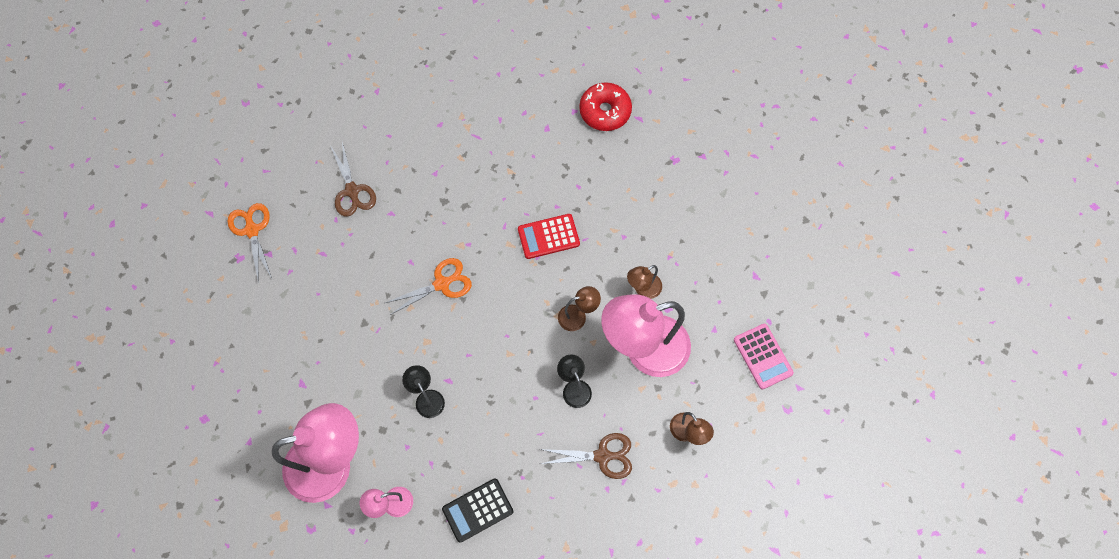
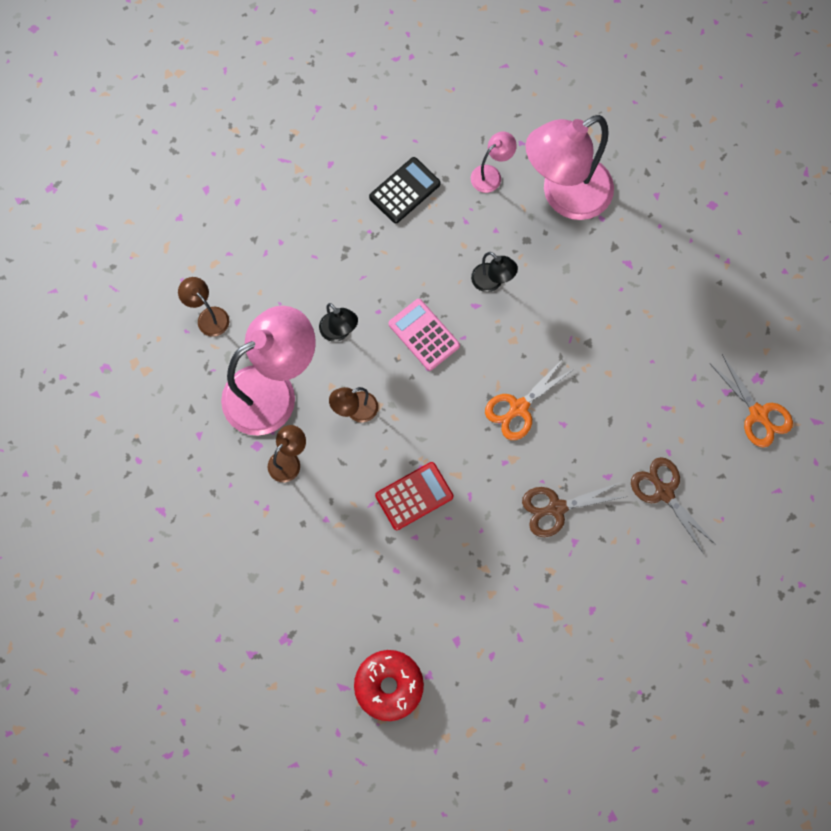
camera: 165 degrees right, 5 degrees up
(602, 456) = (292, 271): brown scissors -> brown scissors (556, 508)
(762, 356) = (140, 418): pink calculator -> pink calculator (424, 335)

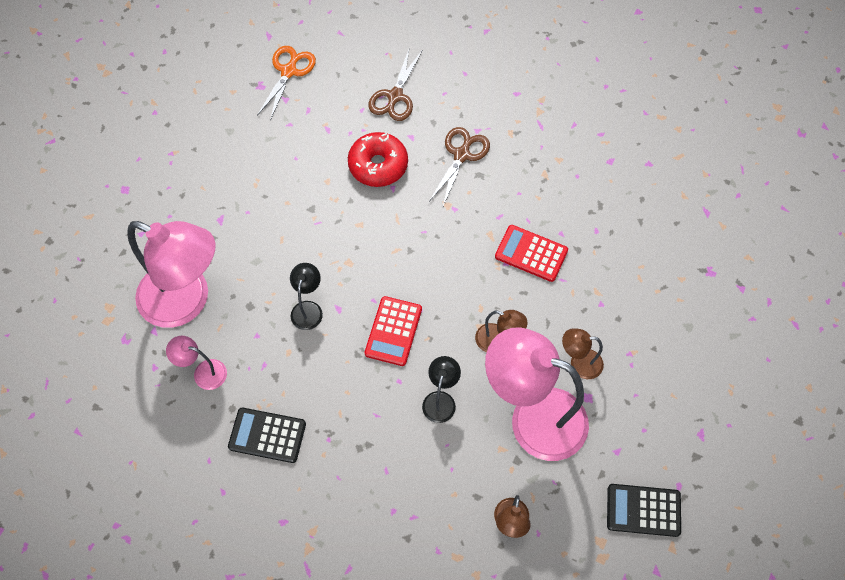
camera: 125 degrees left, 10 degrees down
(142, 419) = (643, 510): none -> black calculator
(389, 686) = (678, 183): red donut -> red donut (378, 165)
(424, 335) = (393, 331): pink calculator -> red calculator
(519, 408) = (403, 225): orange scissors -> none
(556, 508) = (461, 155): brown scissors -> brown scissors turned 105 degrees counterclockwise

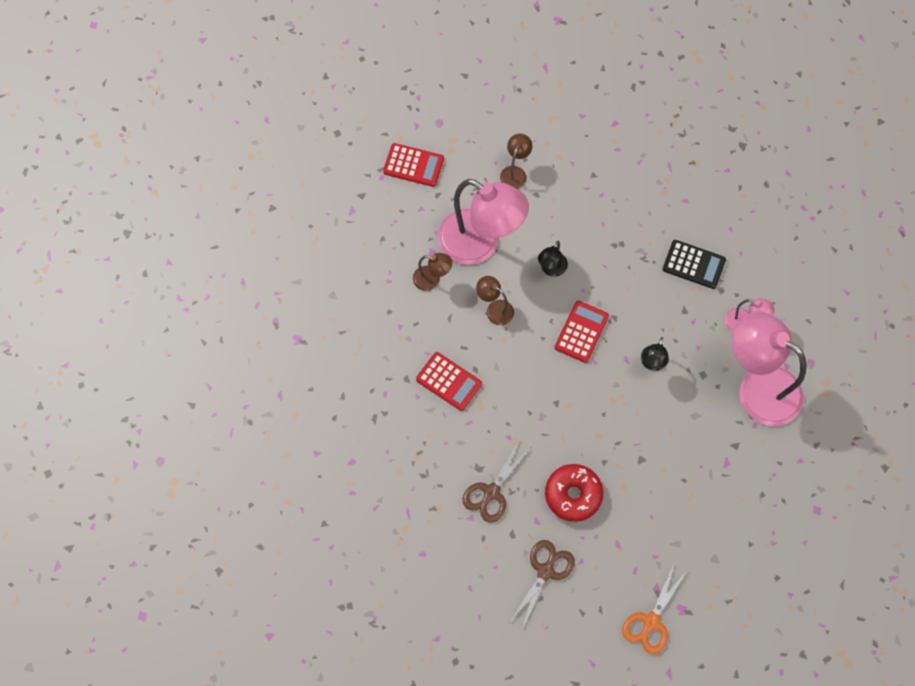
camera: 170 degrees left, 5 degrees up
(643, 510) = (413, 165): black calculator -> red calculator

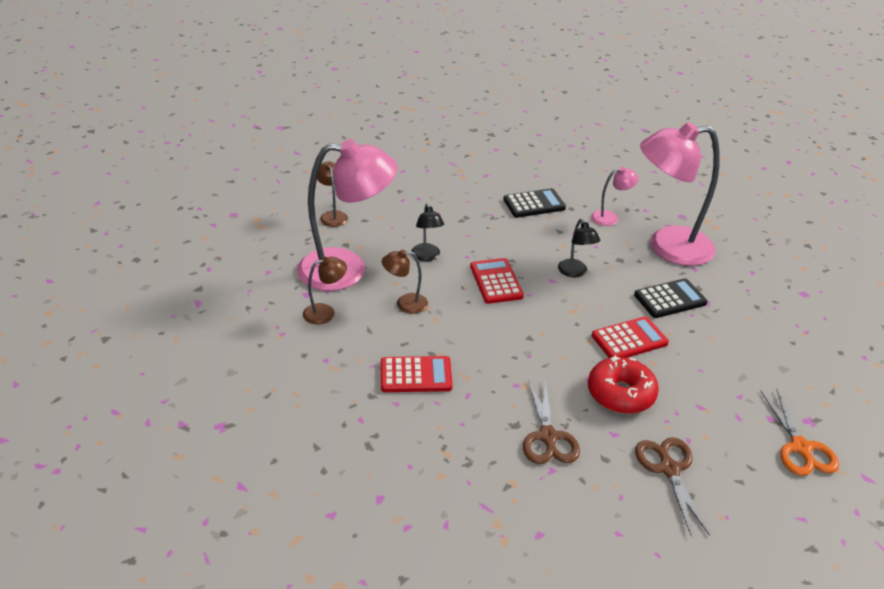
camera: 40 degrees left, 30 degrees down
(413, 165) = (234, 248): red calculator -> red calculator (629, 340)
(700, 440) = (670, 299): none -> black calculator

